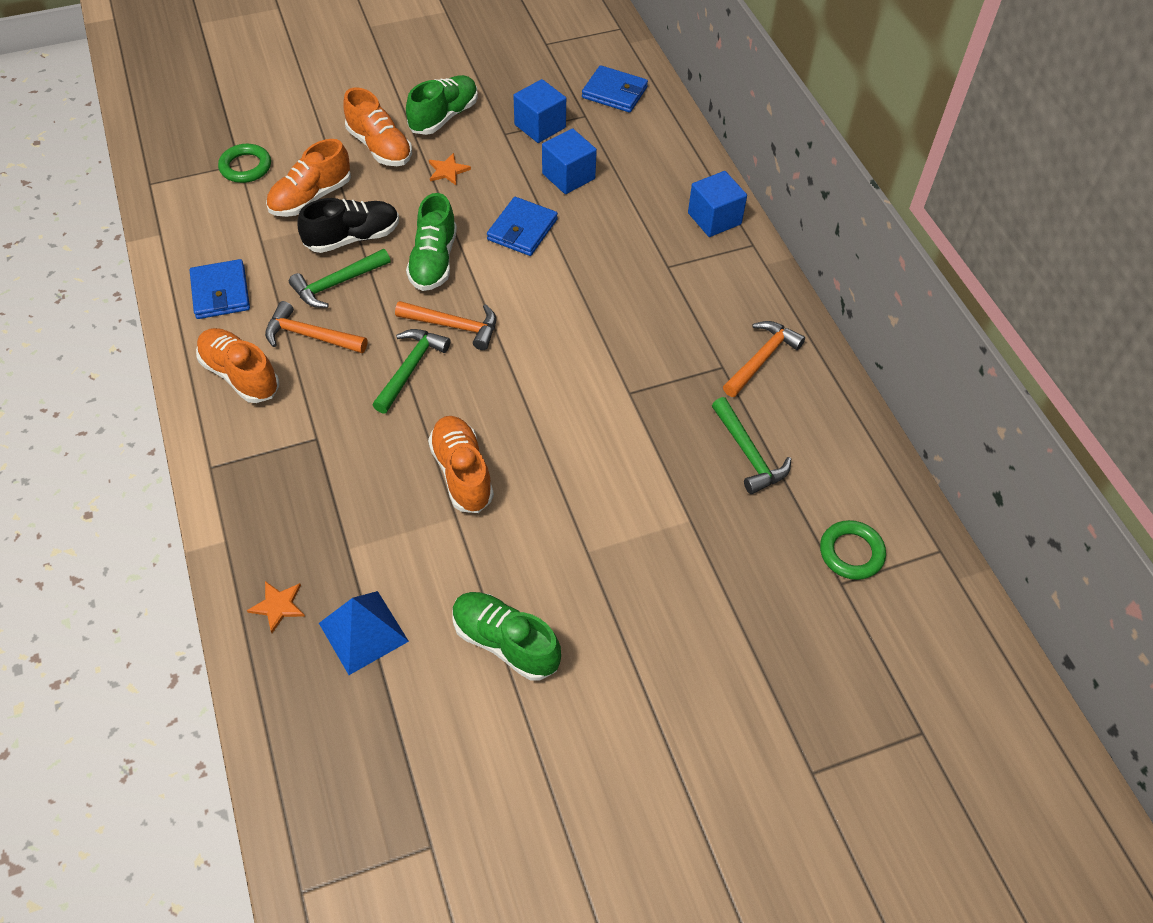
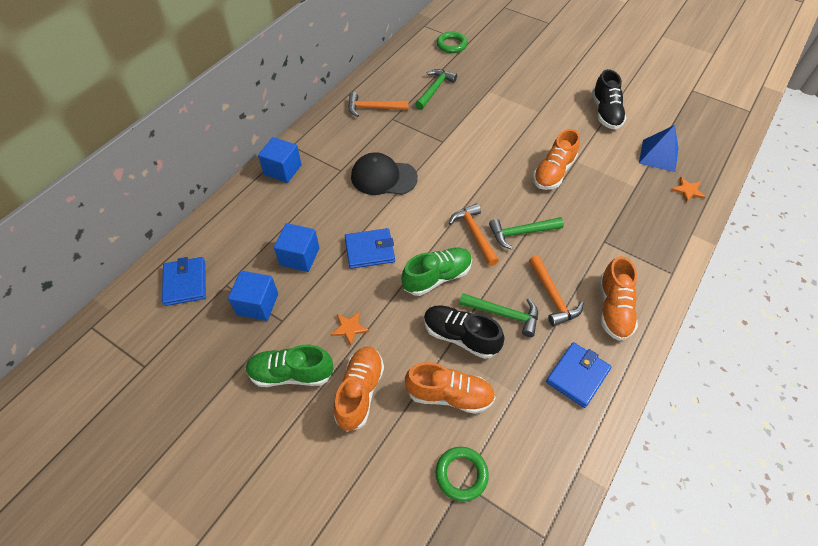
camera: 125 degrees left, 0 degrees up
(505, 642) = (605, 113): green shoe -> black shoe
(619, 298) = (383, 177): none -> black cap

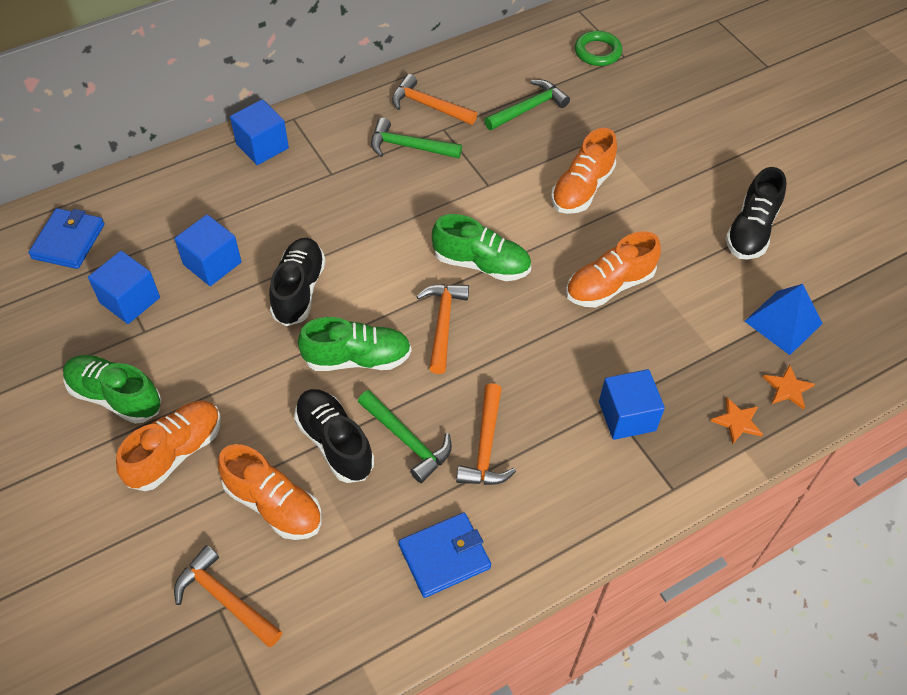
camera: 25 degrees right, 0 degrees up
(349, 328) = (213, 373): orange star -> orange star (737, 421)
(370, 250) = (299, 290): blue wallet -> black shoe
(383, 177) = (378, 204): black cap -> none
(461, 474) = (225, 599): green ring -> orange hammer
(471, 189) = (481, 264): none -> green shoe
(521, 233) = (505, 348): green hammer -> green hammer (409, 147)
(613, 308) = (555, 497): orange shoe -> orange shoe (582, 189)
(617, 243) = (627, 416): none -> blue cube

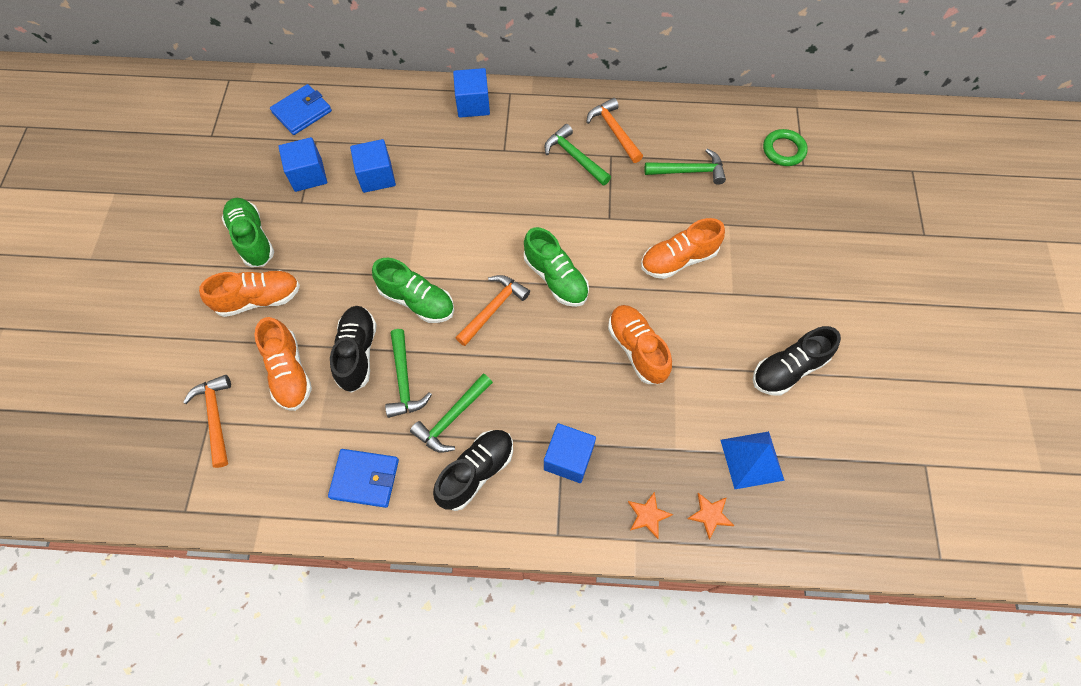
camera: 35 degrees right, 10 degrees up
(299, 290) = (417, 227): black shoe -> black shoe (476, 472)
(486, 446) = (452, 418): orange hammer -> green hammer
(609, 285) = (637, 349): orange shoe -> orange shoe turned 60 degrees clockwise

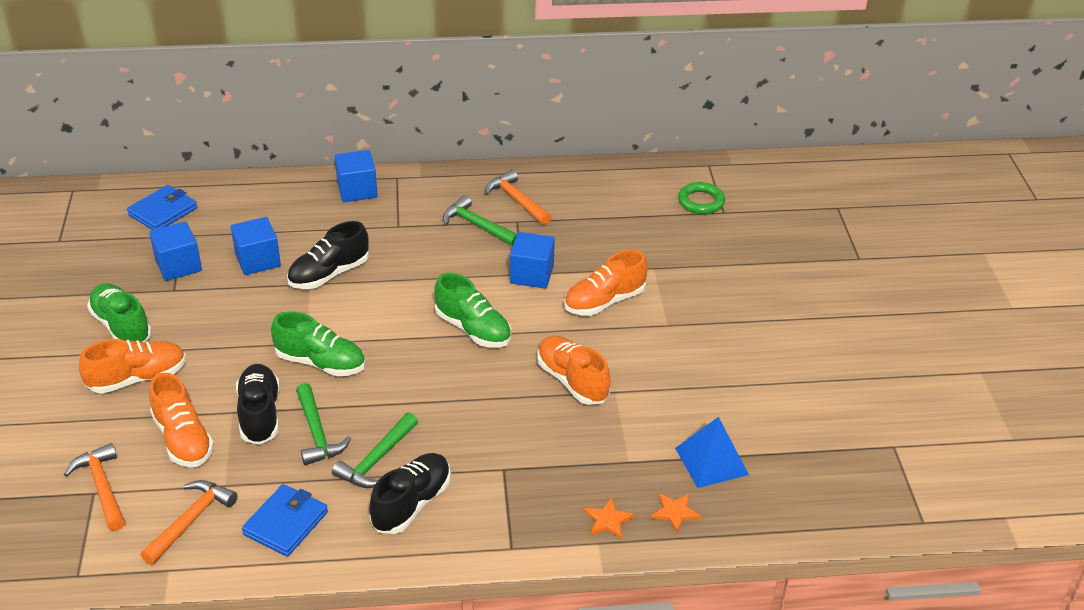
camera: 10 degrees left, 25 degrees down
(365, 479) = (286, 523): blue wallet -> blue wallet turned 60 degrees counterclockwise
(493, 309) = (408, 361): orange hammer -> orange hammer (191, 520)
(568, 458) = (512, 481): blue cube -> blue cube (531, 274)
(689, 171) = (603, 227): green hammer -> none
(788, 369) = (737, 381): black shoe -> black shoe (329, 274)

